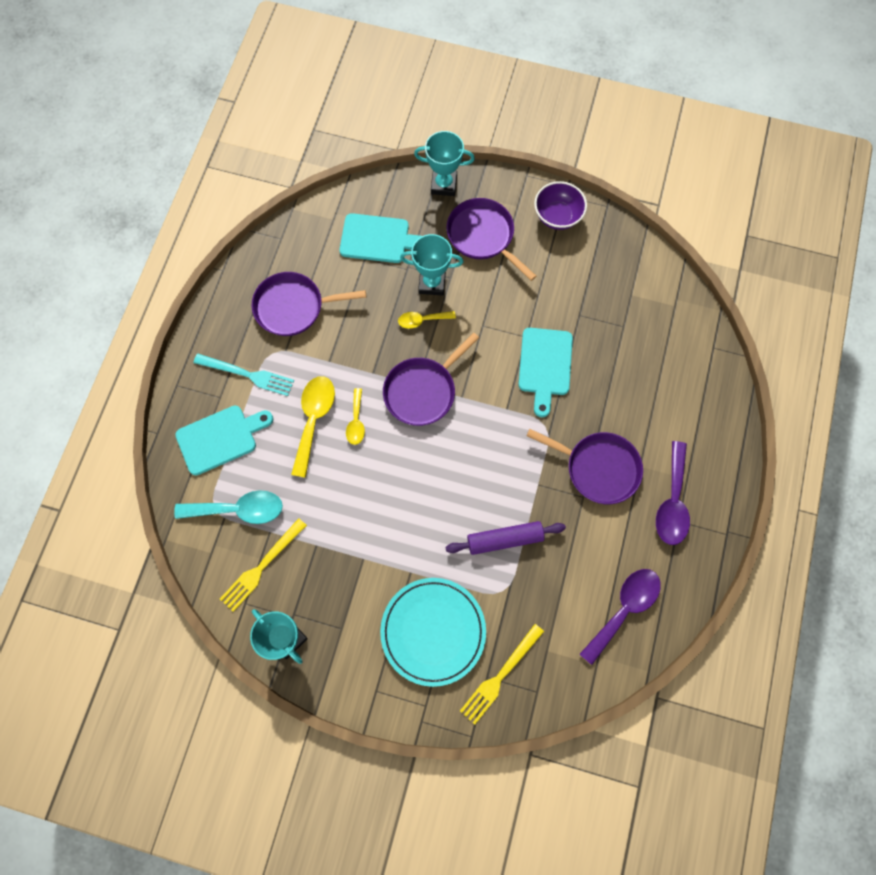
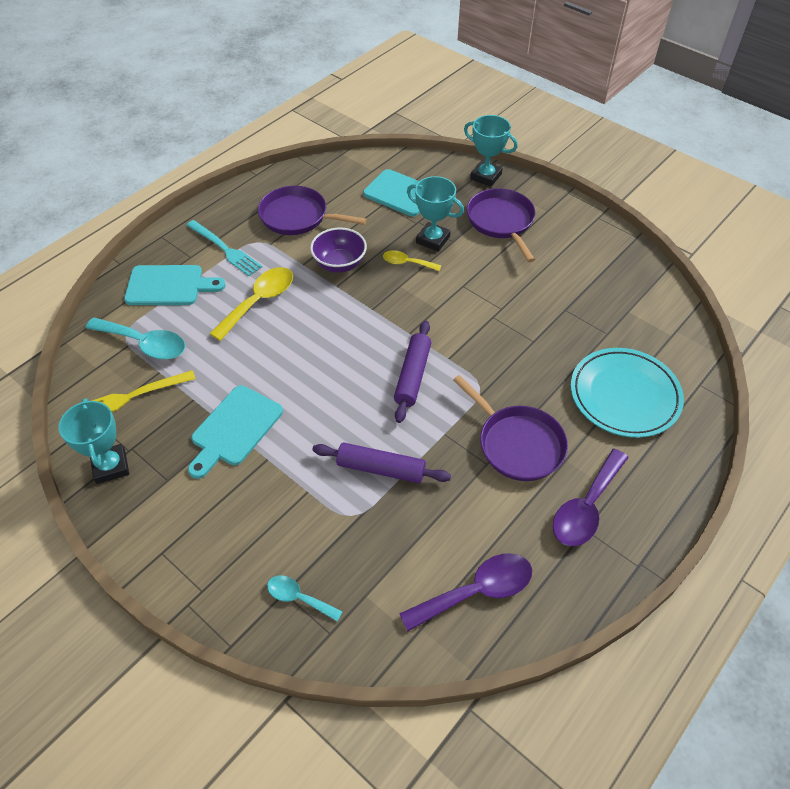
camera: 25 degrees right, 20 degrees down
(356, 421) = (297, 316): yellow spoon -> none
(422, 391) = (374, 315): purple pan -> none
(433, 631) = (255, 522): turquoise plate -> turquoise plate (624, 395)
(486, 440) = (412, 376): none -> purple rolling pin
(500, 676) = (298, 598): yellow fork -> turquoise spoon
(545, 366) = (507, 337): turquoise cutting board -> turquoise cutting board (234, 429)
(557, 216) = (582, 229): purple bowl -> purple bowl (339, 264)

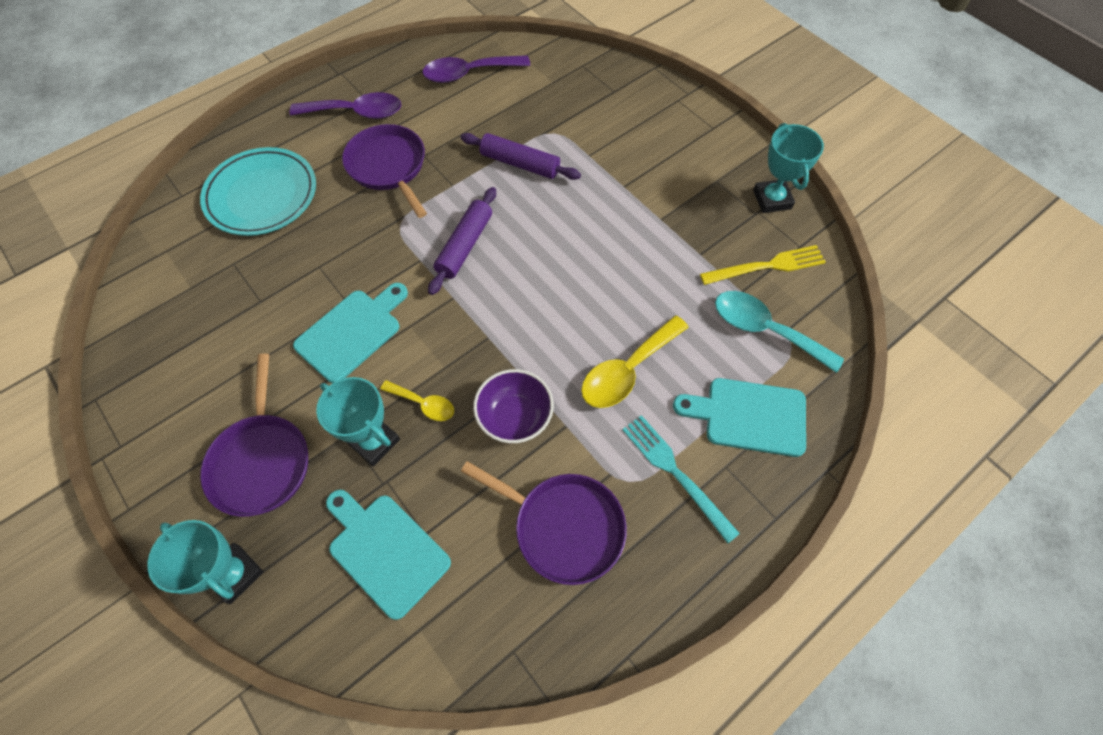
camera: 170 degrees left, 10 degrees up
(234, 429) = (655, 217): turquoise cutting board -> turquoise cutting board (352, 332)
(298, 598) = (603, 87): turquoise spoon -> none
(586, 507) = (356, 112): purple spoon -> purple spoon turned 45 degrees clockwise

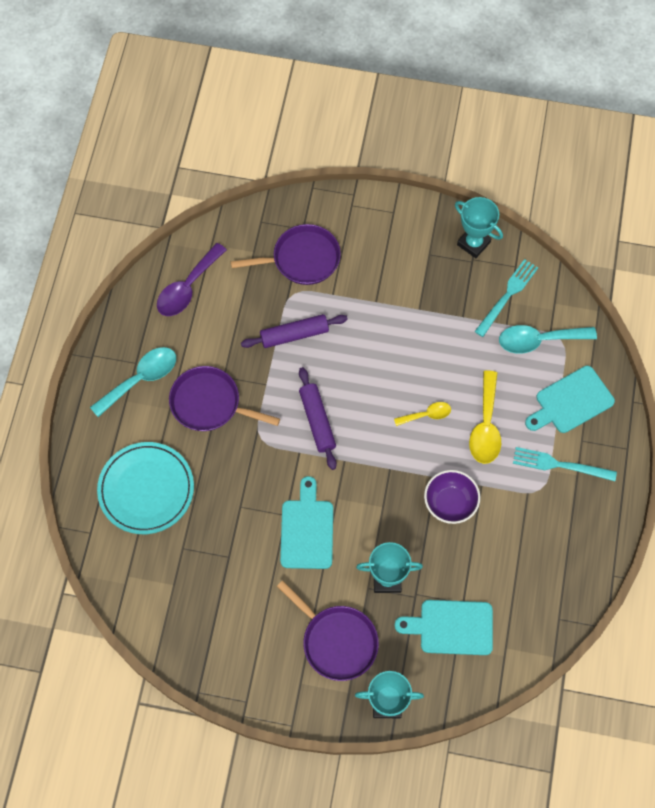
camera: 40 degrees left, 5 degrees up
(356, 112) = (141, 379): purple spoon -> turquoise spoon
(424, 404) = (392, 537): yellow spoon -> yellow spoon (427, 415)
(564, 527) = (529, 540): purple pan -> purple pan (302, 259)
(767, 266) = (507, 295): yellow fork -> turquoise fork

